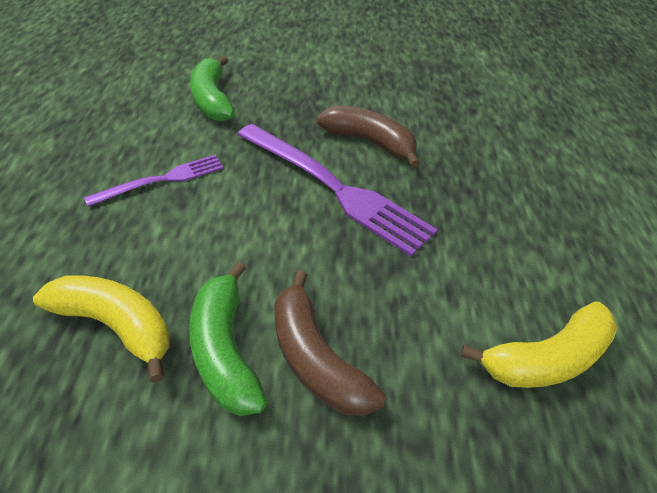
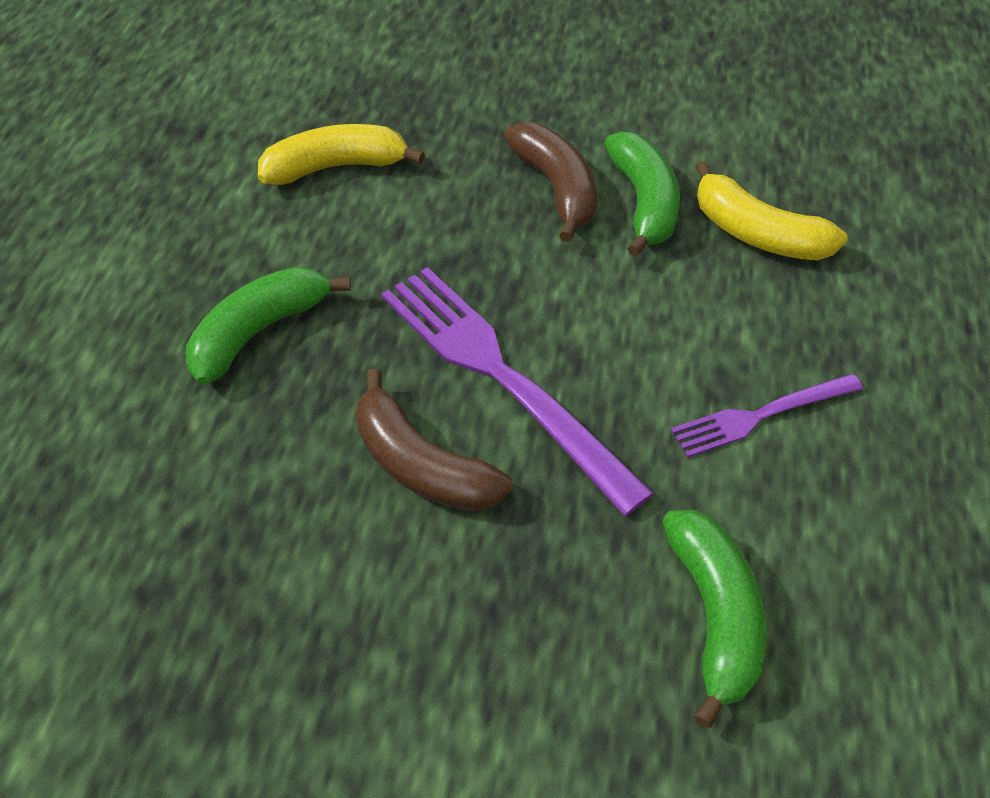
camera: 170 degrees left, 5 degrees up
(506, 201) = (259, 331): none -> green banana

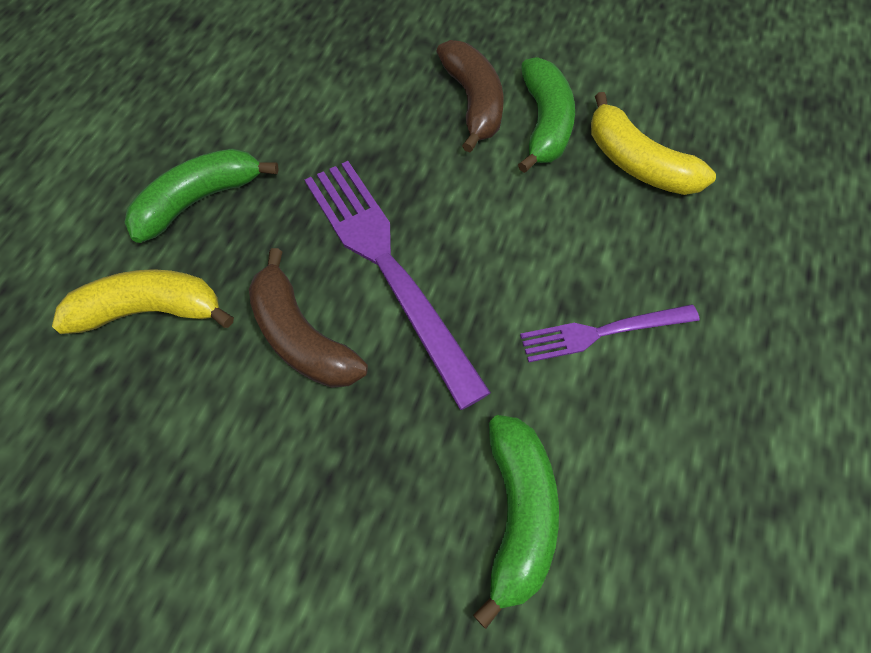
camera: 10 degrees right, 10 degrees up
(336, 167) = (296, 64): yellow banana -> yellow banana (150, 311)

